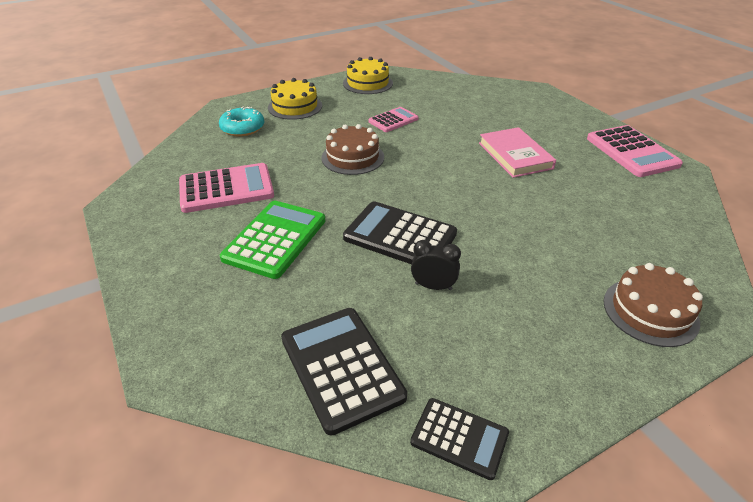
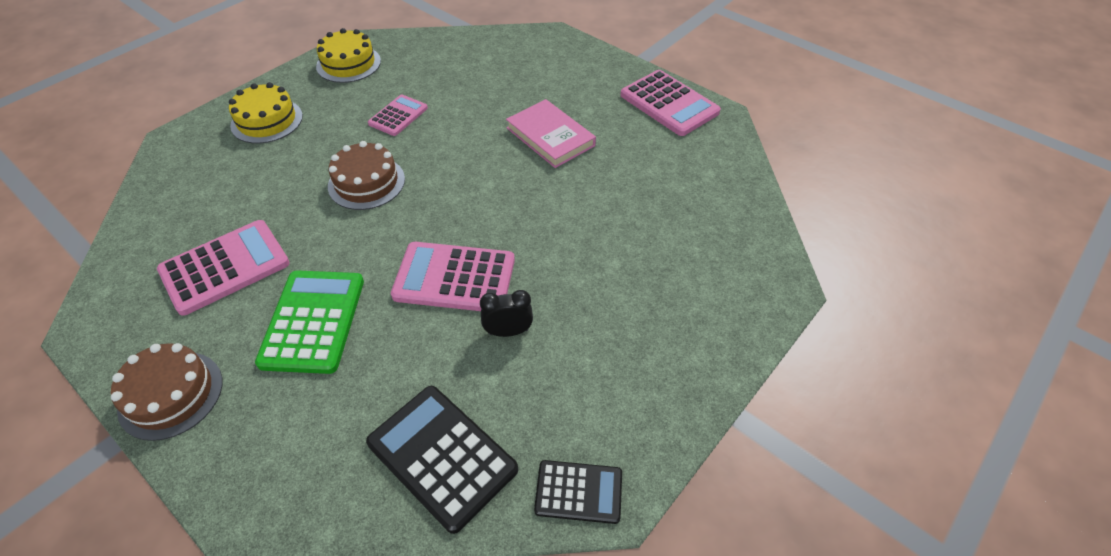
camera: 20 degrees left, 10 degrees up
(242, 128) = (209, 170): turquoise donut -> none
(400, 236) = (454, 278): black calculator -> pink calculator
(650, 311) = (720, 299): brown cake -> brown cake (171, 394)

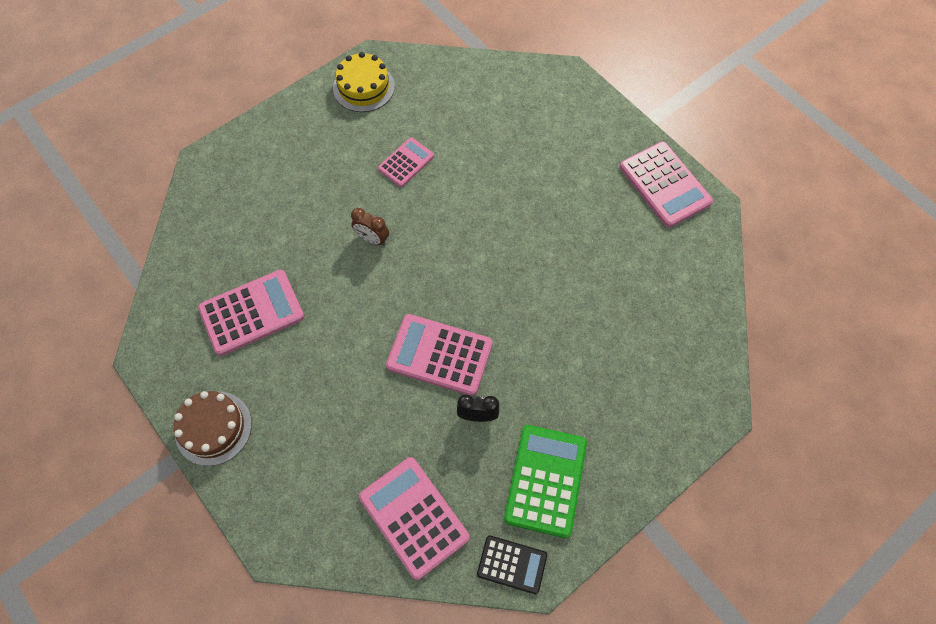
camera: 10 degrees right, 15 degrees up
(267, 121) = (286, 151): yellow cake -> none
(313, 321) = (322, 379): green calculator -> green calculator (545, 480)
(366, 182) = (372, 239): brown cake -> brown clock
(442, 456) = (414, 517): black calculator -> pink calculator
(550, 137) = (544, 210): pink book -> none

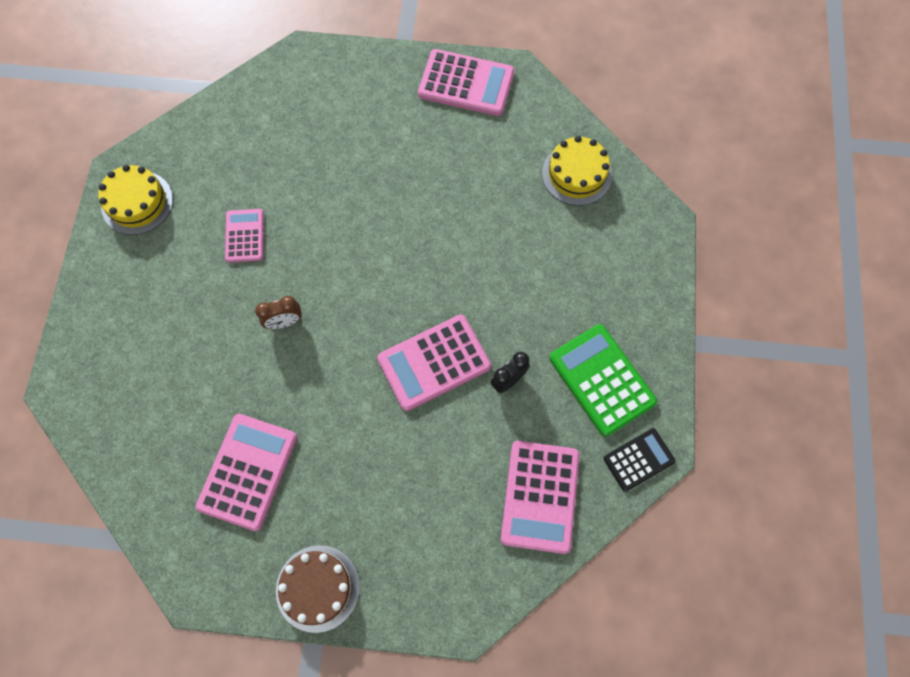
camera: 45 degrees left, 5 degrees up
(414, 517) = (540, 496): pink calculator -> pink calculator turned 90 degrees counterclockwise
(683, 317) = (576, 174): none -> yellow cake

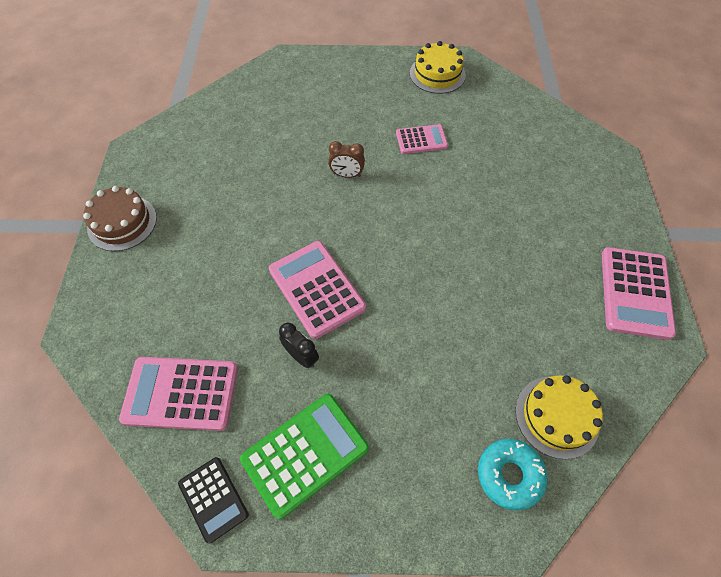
camera: 85 degrees right, 10 degrees down
(248, 471) = (219, 168): pink calculator -> none
(284, 322) = (347, 175): brown clock -> brown clock turned 60 degrees counterclockwise
(623, 220) = (509, 475): none -> turquoise donut

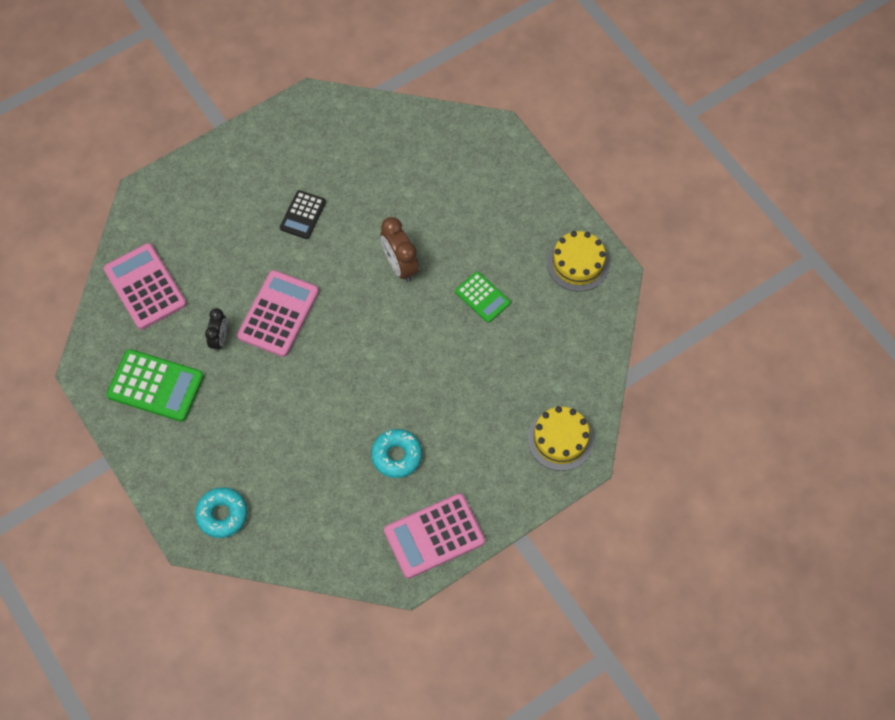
camera: 55 degrees right, 5 degrees up
(122, 223) = (241, 148): brown cake -> none
(213, 499) = (95, 353): black calculator -> black calculator (303, 215)
(347, 175) = (400, 265): brown clock -> brown clock, size x1.55
(421, 140) = (482, 297): pink calculator -> green calculator
(534, 277) = (397, 456): none -> turquoise donut
(557, 416) = (285, 525): yellow cake -> yellow cake (560, 439)

